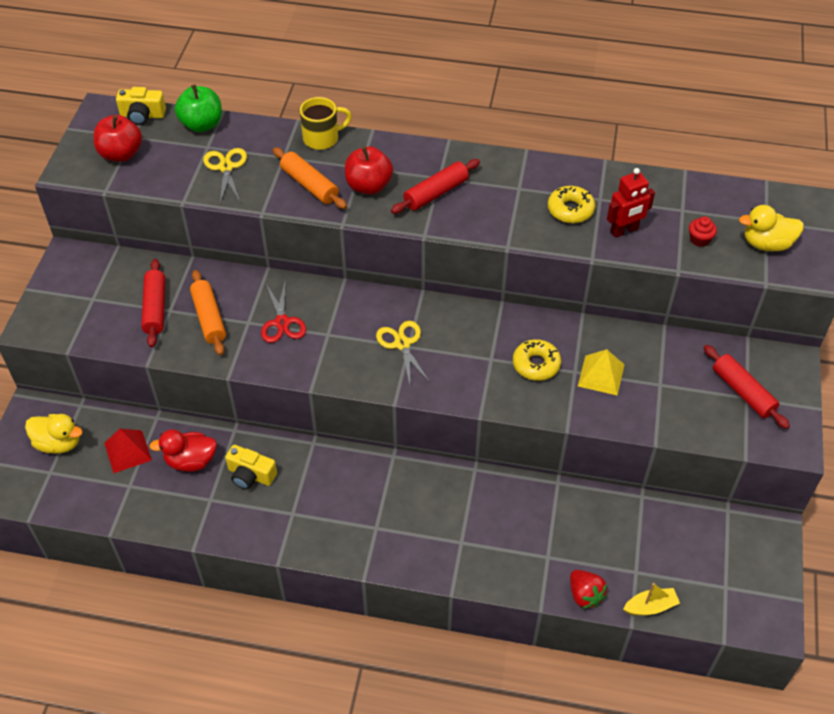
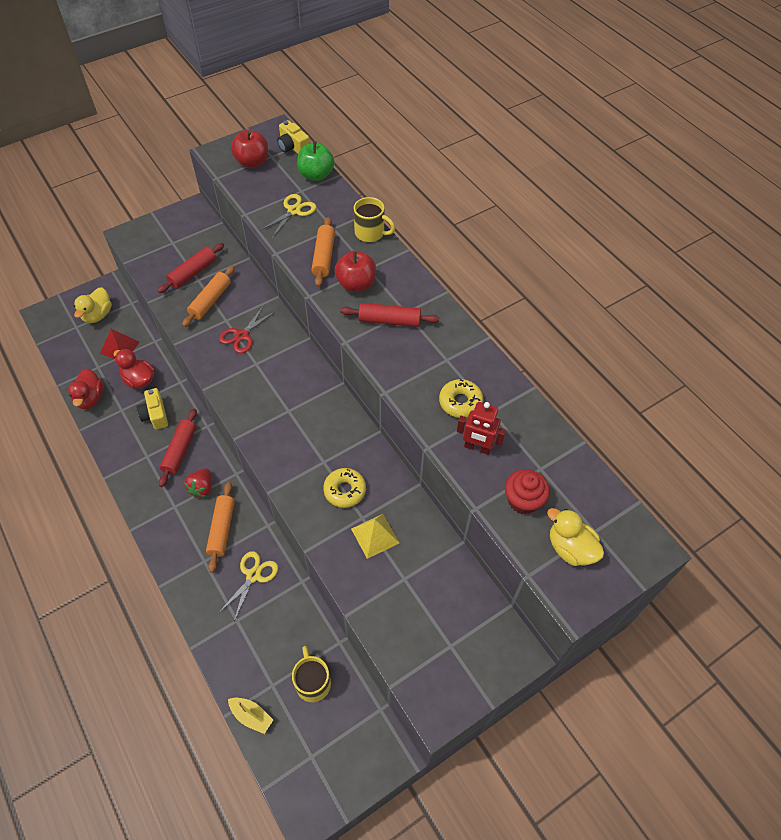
camera: 45 degrees right, 5 degrees up
(59, 443) = (98, 315): yellow duck -> yellow duck turned 45 degrees clockwise
(163, 517) = (90, 398): none -> red duck
(402, 344) = (287, 406): yellow scissors -> yellow scissors (253, 575)
(442, 506) = (222, 529): none -> orange rolling pin
(585, 595) = (225, 666): red strawberry -> red strawberry (202, 488)
(660, 540) = (313, 682): none -> yellow mug
(699, 239) = (523, 500): red cupcake -> red cupcake, size x1.61
(743, 392) = (453, 639): red rolling pin -> red rolling pin (180, 450)

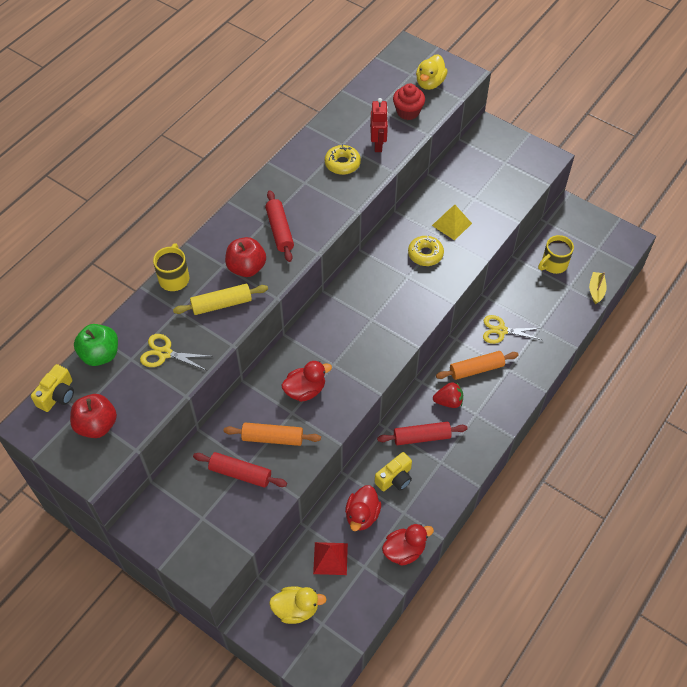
camera: 110 degrees left, 0 degrees up
(242, 335) = (305, 390): red scissors -> red duck
(324, 257) = (221, 304): orange rolling pin -> yellow rolling pin

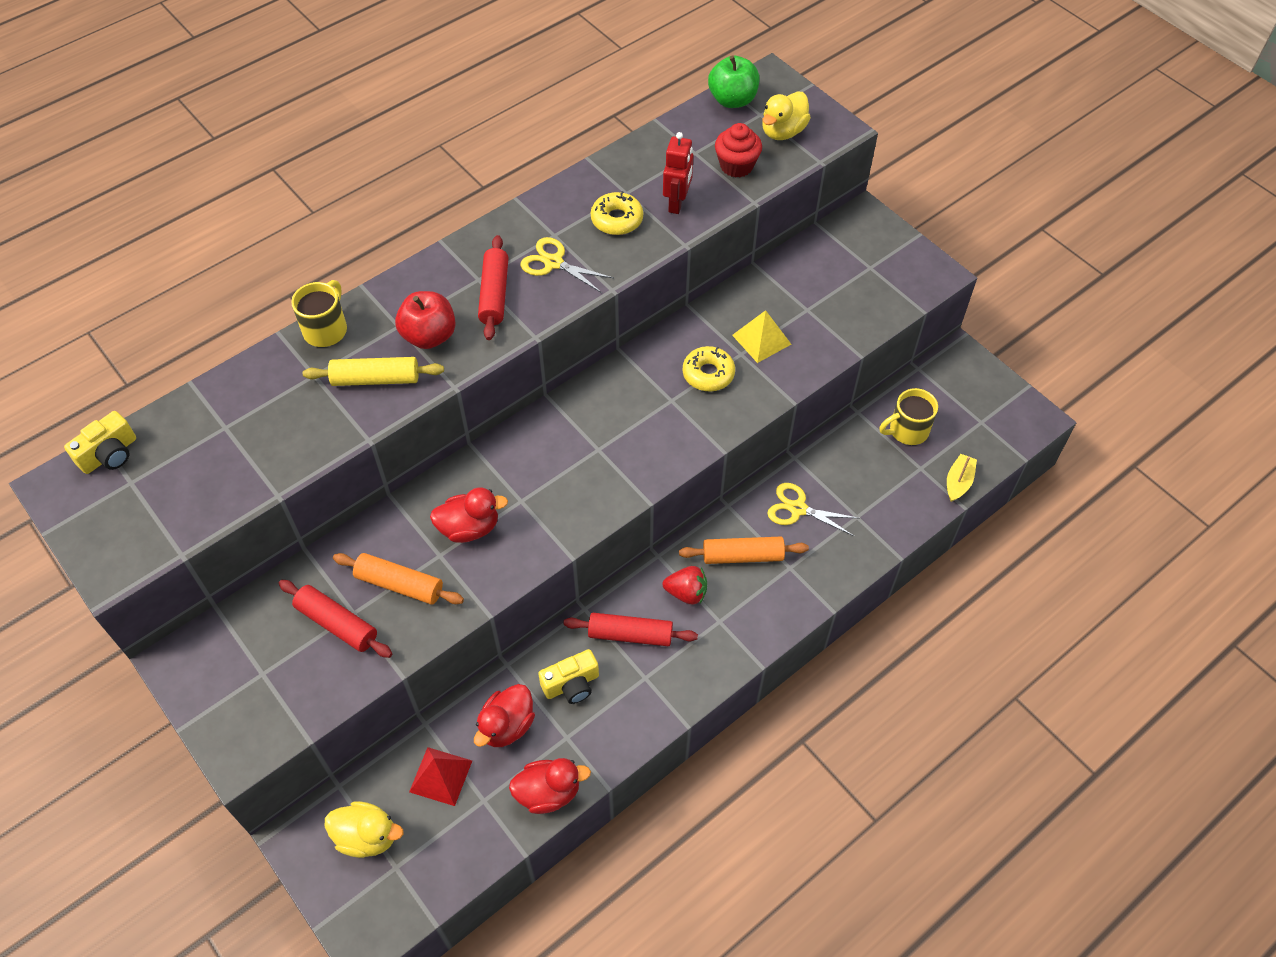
camera: 15 degrees right, 0 degrees up
(97, 425) = (144, 508): red apple -> none
(100, 354) = (187, 412): green apple -> green apple (732, 100)
(165, 353) = (273, 430): yellow scissors -> yellow scissors (553, 262)

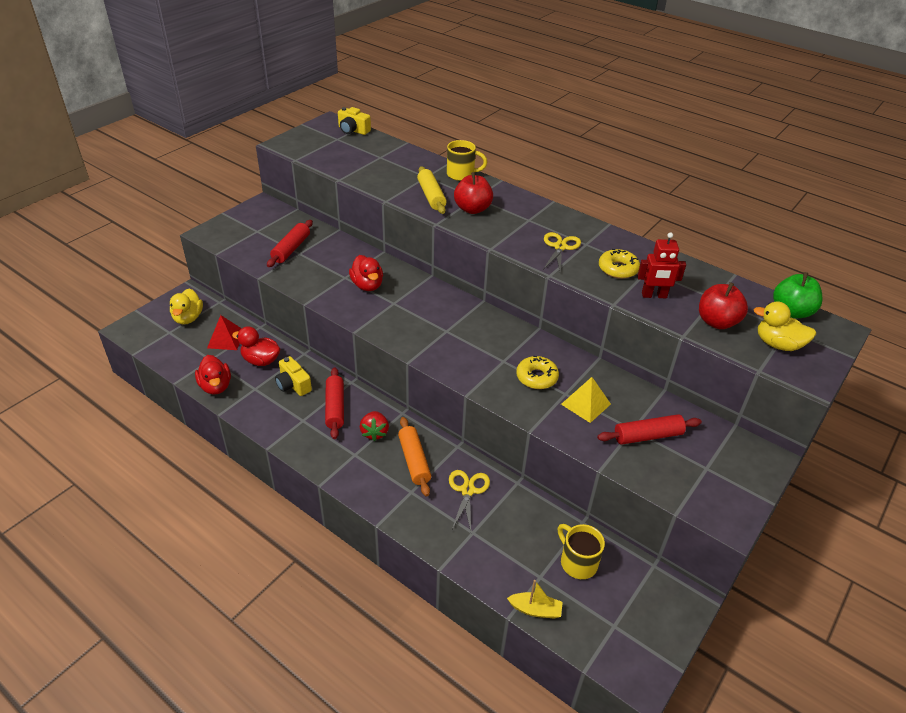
camera: 75 degrees right, 15 degrees down
(399, 584) = (321, 266): orange rolling pin -> none
(494, 294) = (519, 227): red rolling pin -> red rolling pin (647, 436)
(736, 166) = (717, 322): red cupcake -> red apple

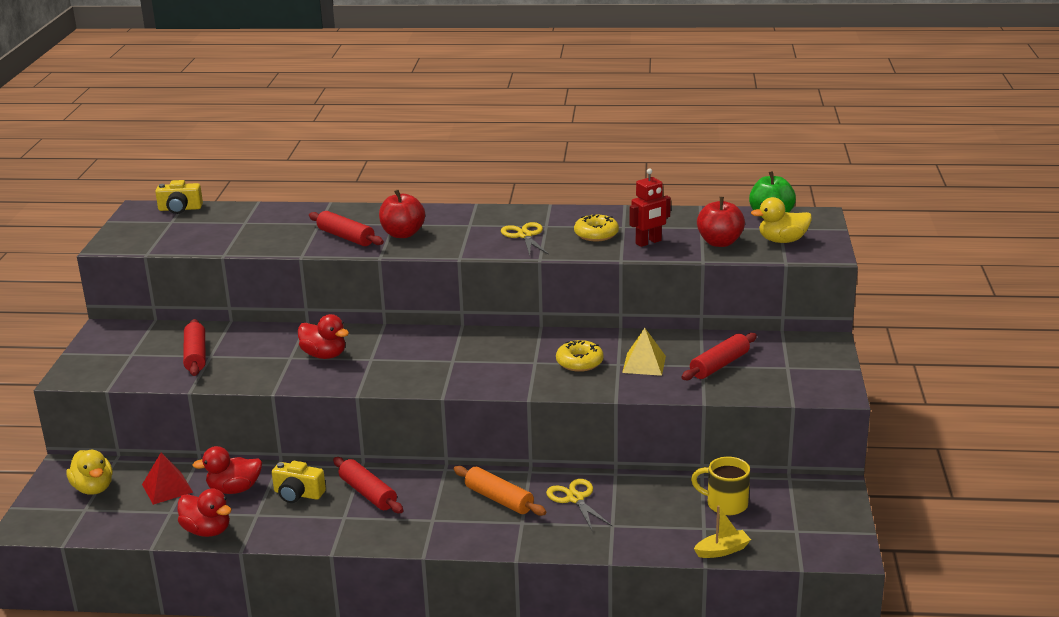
camera: 30 degrees left, 15 degrees down
(374, 432) = (434, 495): red strawberry -> none
(431, 196) = (346, 237): yellow rolling pin -> red rolling pin
(461, 174) = (355, 210): yellow mug -> none

